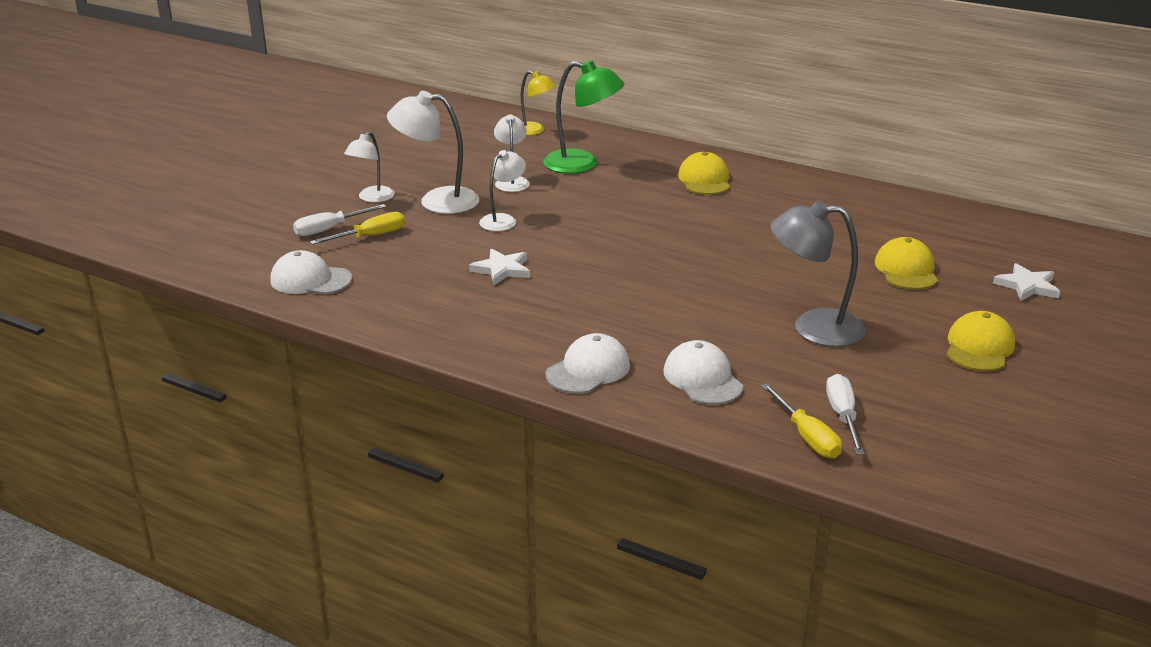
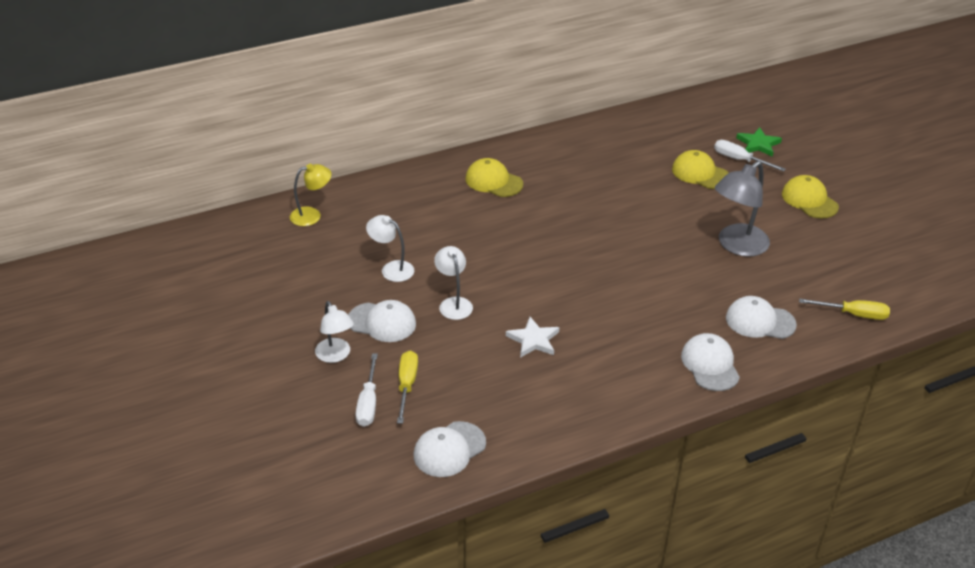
camera: 55 degrees left, 10 degrees up
(437, 201) = (382, 322): white lamp -> white cap
(582, 164) = (402, 221): green lamp -> none
(842, 416) = (842, 289): white screwdriver -> white screwdriver (739, 160)
(1027, 286) = (758, 144): white star -> green star

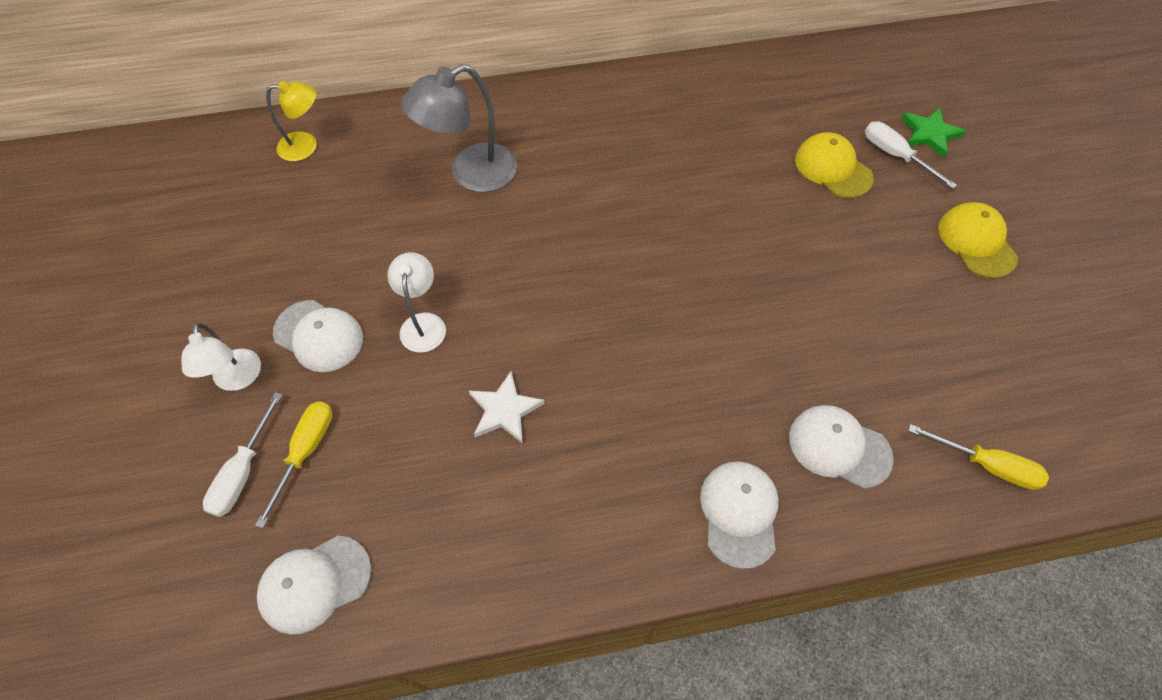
camera: 15 degrees right, 20 degrees up
(391, 269) = (367, 249): white lamp -> none
(493, 181) = (552, 133): yellow cap -> none
(736, 246) = (846, 302): grey lamp -> grey lamp (471, 173)

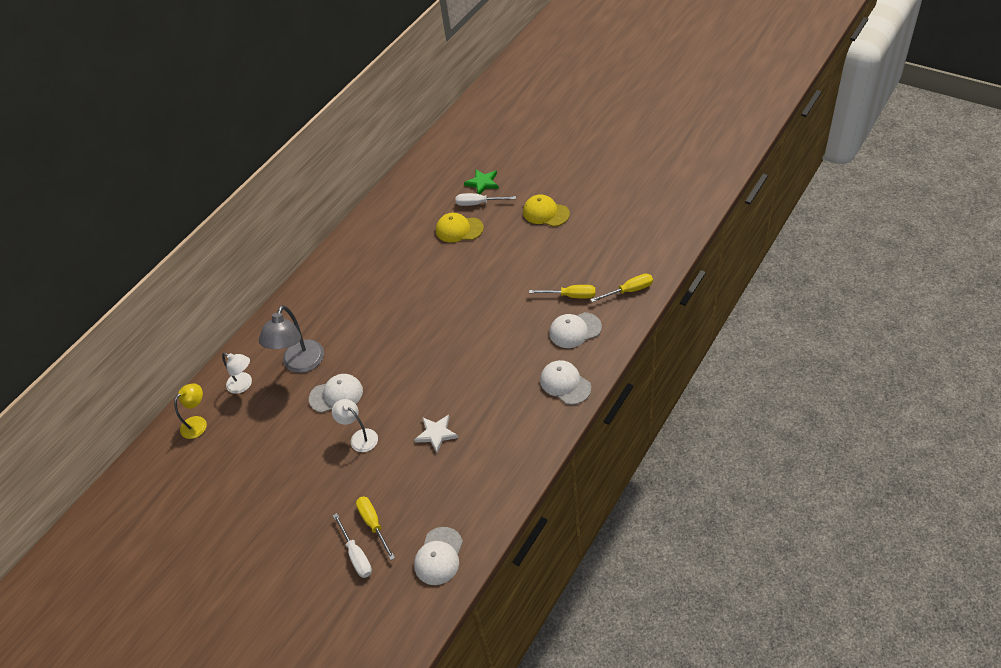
camera: 40 degrees left, 10 degrees down
(237, 379) = (304, 531): white lamp -> white lamp (243, 385)
(319, 336) = (319, 484): white cap -> white cap (336, 395)
(887, 390) = (571, 296): none -> yellow screwdriver

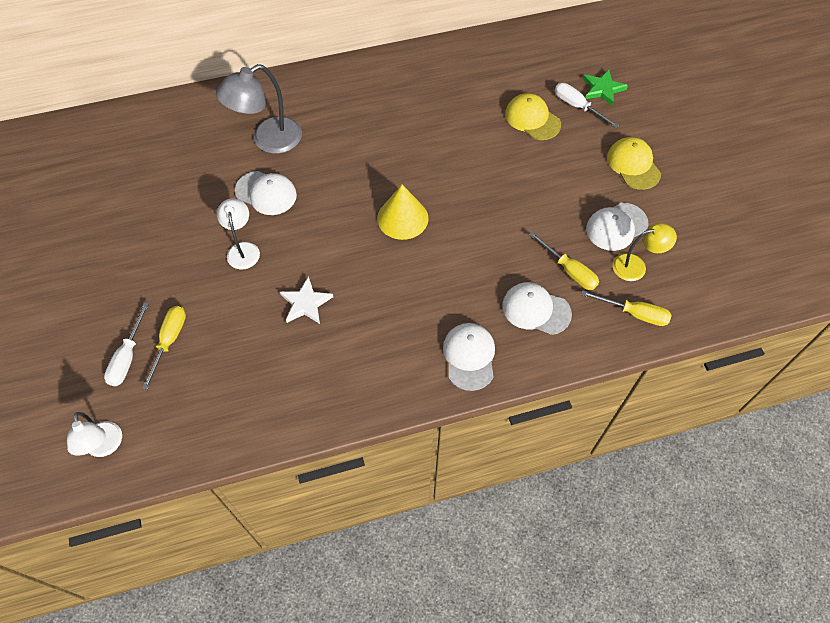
camera: 35 degrees right, 10 degrees up
(198, 423) = (142, 128): yellow lamp -> yellow lamp (636, 266)
(243, 385) = (207, 123): white lamp -> white lamp (104, 447)
(439, 556) = (186, 423): white cap -> white cap (616, 227)
(442, 342) = (402, 218): none -> yellow cone

